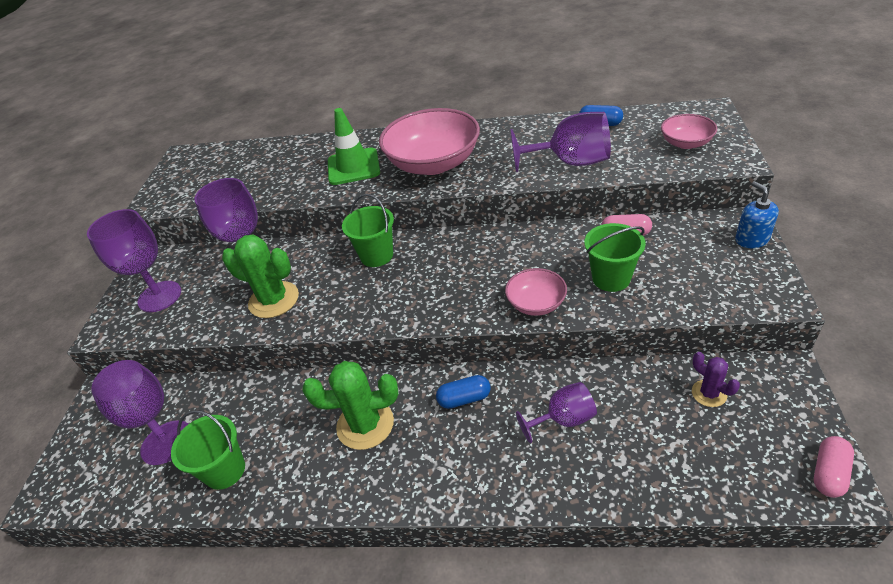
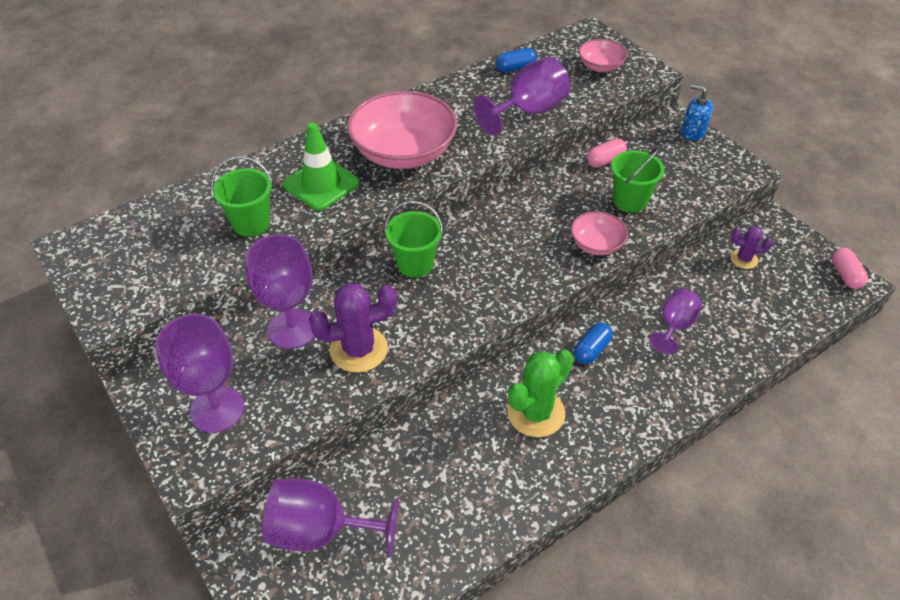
camera: 45 degrees left, 5 degrees up
(225, 470) = (455, 520): green bucket -> green bucket (251, 223)
(274, 300) = (359, 349): green cactus -> purple cactus

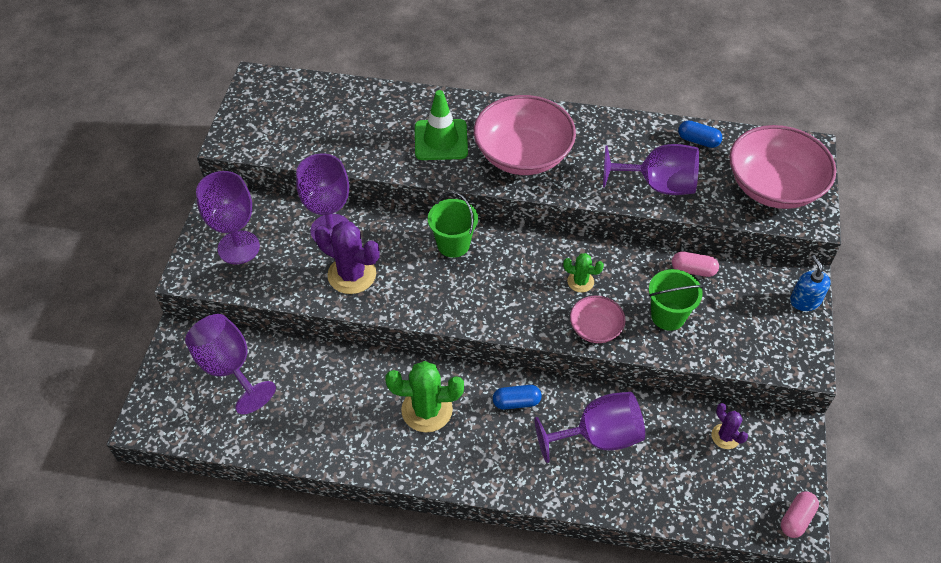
camera: 45 degrees right, 5 degrees up
(251, 223) = (367, 138): green bucket -> none
(544, 221) = (580, 281): none -> green cactus
(600, 66) = (773, 186): pink bowl -> pink bowl, size x1.98
(674, 326) = (598, 437): purple goblet -> purple goblet, size x1.62

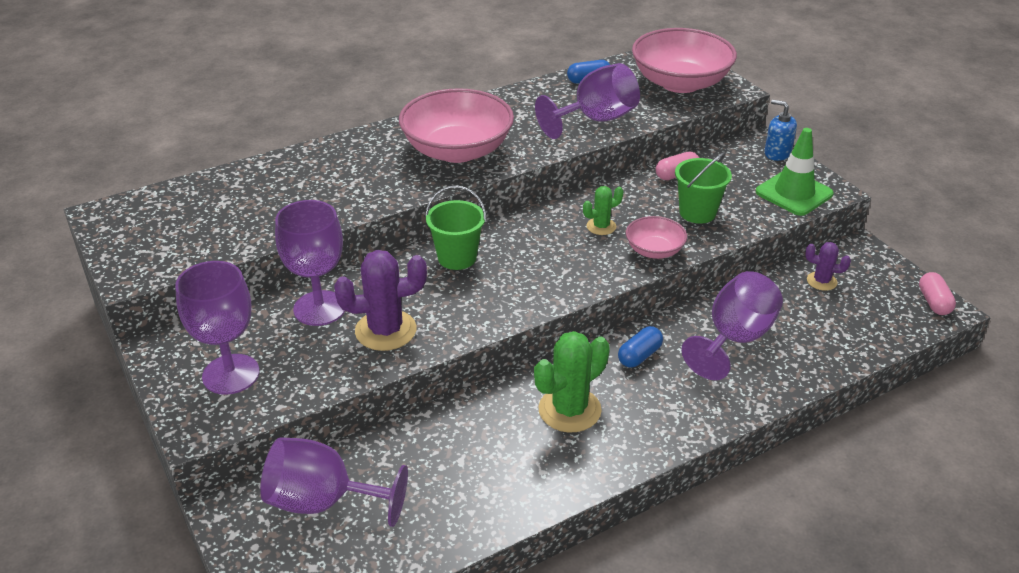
camera: 40 degrees left, 15 degrees down
(441, 140) = (367, 174): green traffic cone -> green traffic cone (794, 193)

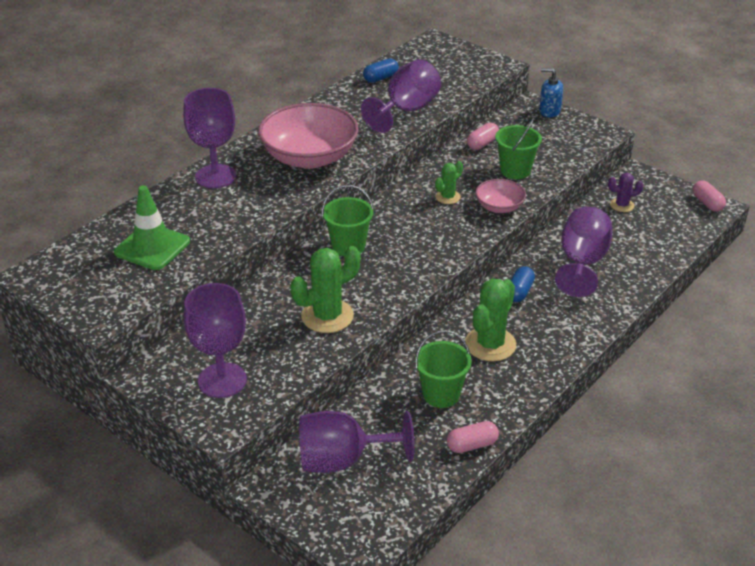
camera: 20 degrees left, 0 degrees up
(319, 308) = (261, 312): purple goblet -> purple goblet (215, 176)
(385, 330) = (327, 316): purple cactus -> green cactus
(478, 455) = (441, 394): none -> green bucket
(478, 527) = (472, 445): none -> pink capsule
(680, 83) = (455, 67): pink bowl -> none
(794, 193) = (578, 140): green traffic cone -> green traffic cone (152, 247)

